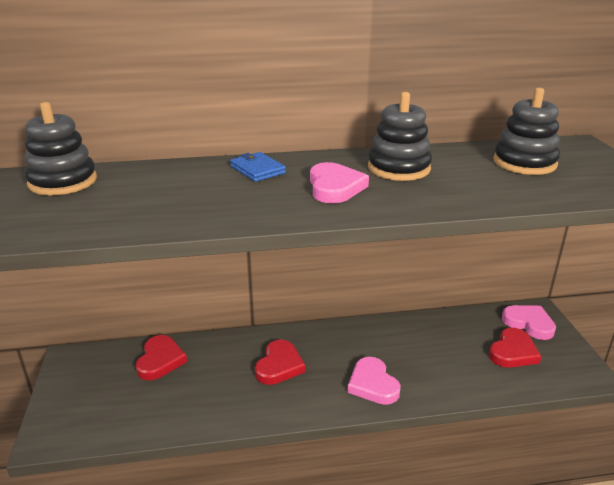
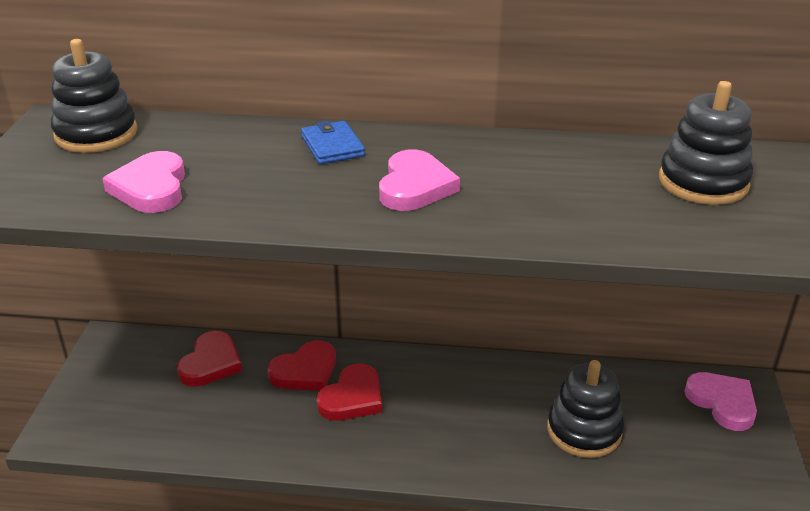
camera: 15 degrees right, 5 degrees up
(373, 384) = (462, 445): pink heart -> pink heart (151, 188)
(398, 168) = (517, 168): black stacking toy -> black stacking toy (584, 430)
(513, 352) = (677, 439): red heart -> red heart (305, 371)

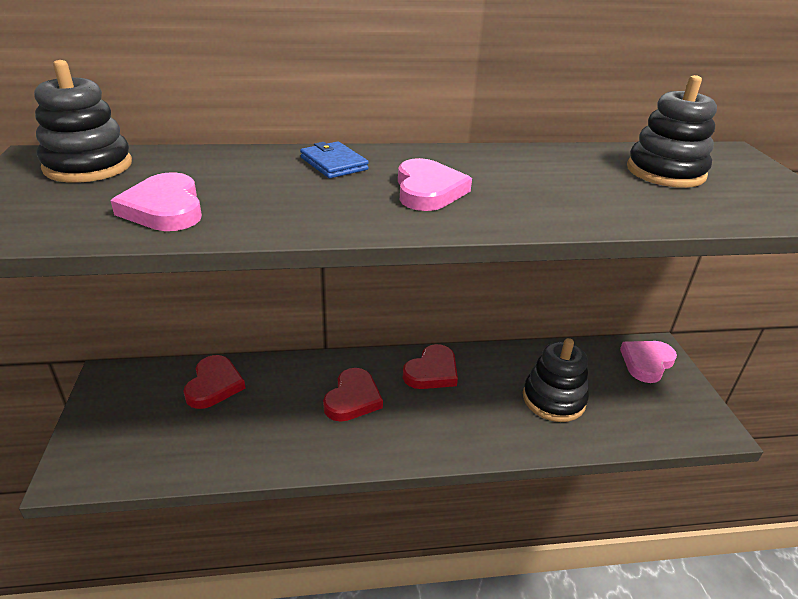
camera: 15 degrees left, 0 degrees up
(305, 371) = (303, 381): red heart -> red heart (432, 371)
(722, 403) = (646, 362): pink heart -> pink heart turned 90 degrees counterclockwise

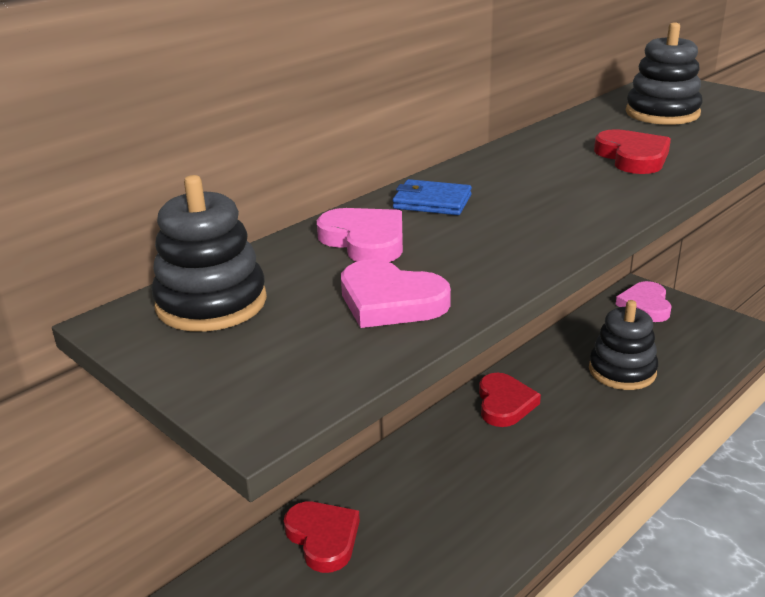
camera: 35 degrees left, 5 degrees down
(353, 398) = (472, 466): red heart -> red heart (632, 157)
(428, 190) = (551, 192): pink heart -> pink heart (365, 240)

